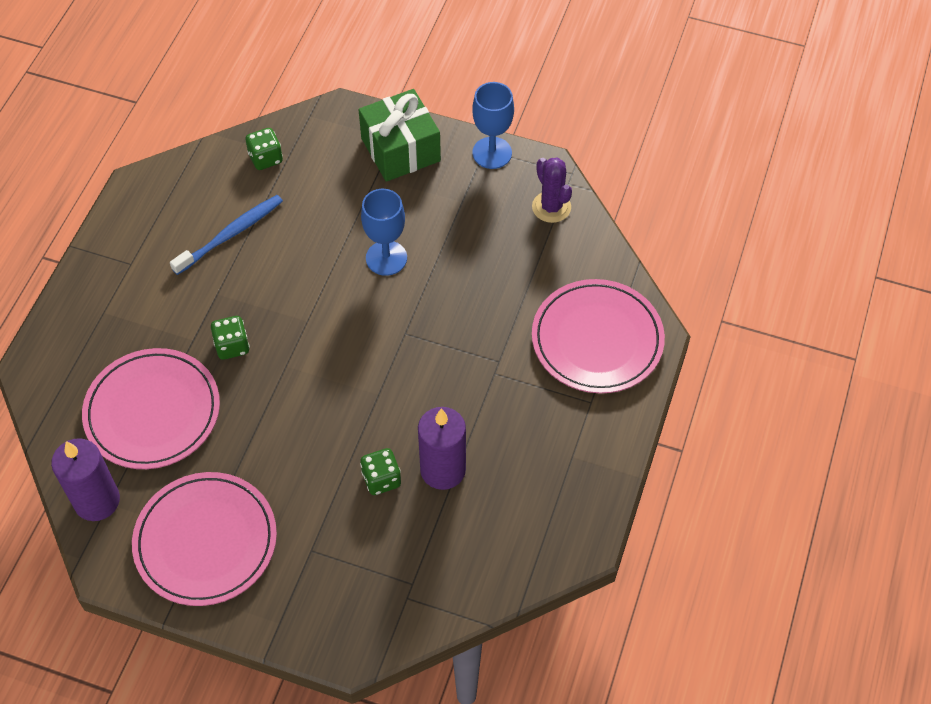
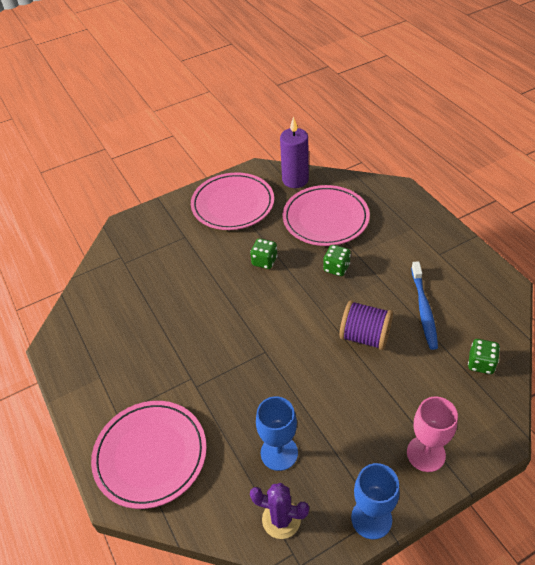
camera: 135 degrees right, 10 degrees down
(310, 262) = (365, 336): none -> purple spool
(381, 479) = (188, 283): green dice -> green dice (264, 261)
(386, 258) = (331, 378): blue goblet -> blue goblet (279, 453)
(400, 149) = (426, 454): green gift -> pink goblet
(443, 470) = (163, 312): purple candle -> none

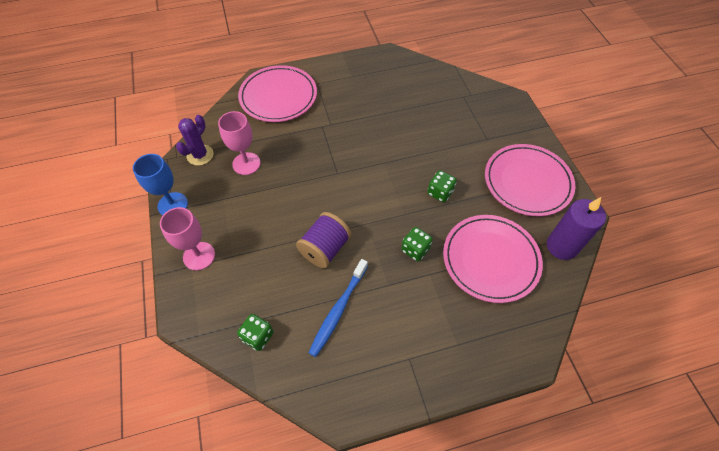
camera: 100 degrees right, 10 degrees up
(279, 453) = (246, 164): blue goblet -> pink goblet
(424, 309) = (338, 310): blue toothbrush -> blue toothbrush turned 75 degrees counterclockwise

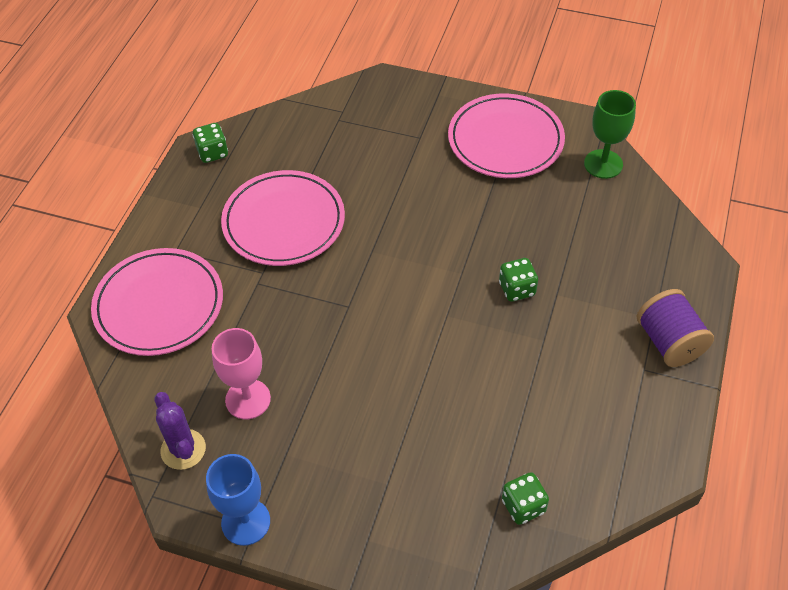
camera: 55 degrees left, 5 degrees down
(199, 256) = (358, 524): pink goblet -> none
(325, 249) = (451, 376): purple spool -> purple spool (669, 342)
(338, 310) = (543, 406): blue toothbrush -> none
(440, 192) = (459, 223): green dice -> green dice (212, 153)
(490, 259) = (577, 230): pink plate -> pink plate (284, 222)
(561, 246) = (603, 164): purple candle -> green goblet

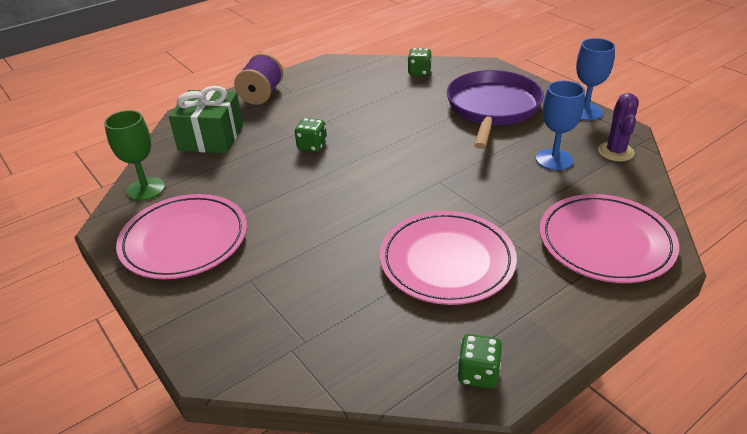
camera: 145 degrees left, 15 degrees down
(248, 399) = (554, 159): pink goblet -> blue goblet
(368, 466) = (492, 108): none -> purple pan
(631, 247) = (211, 138): none -> green gift

